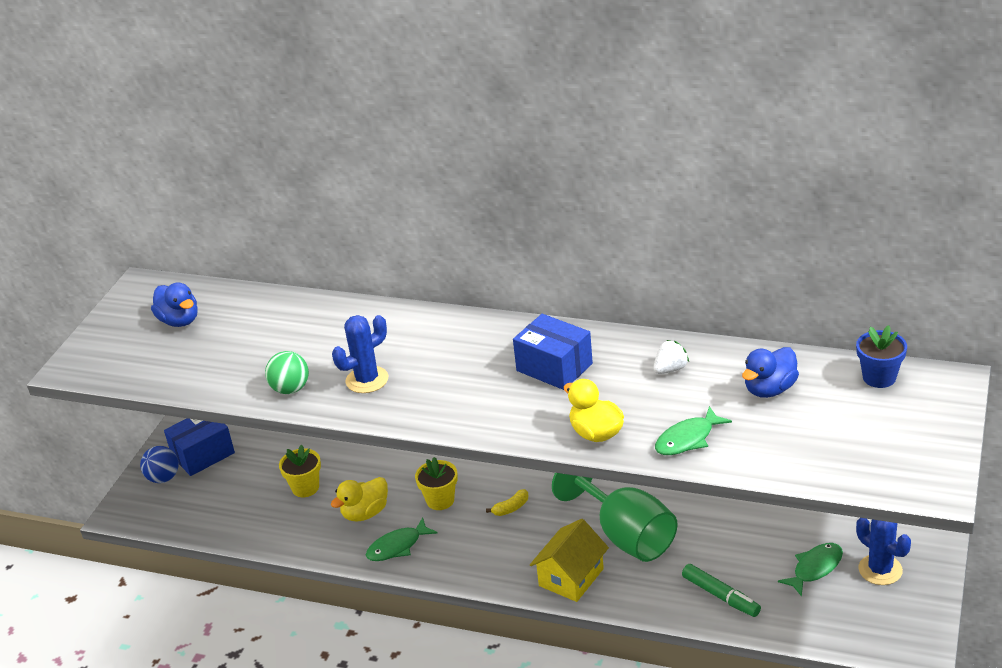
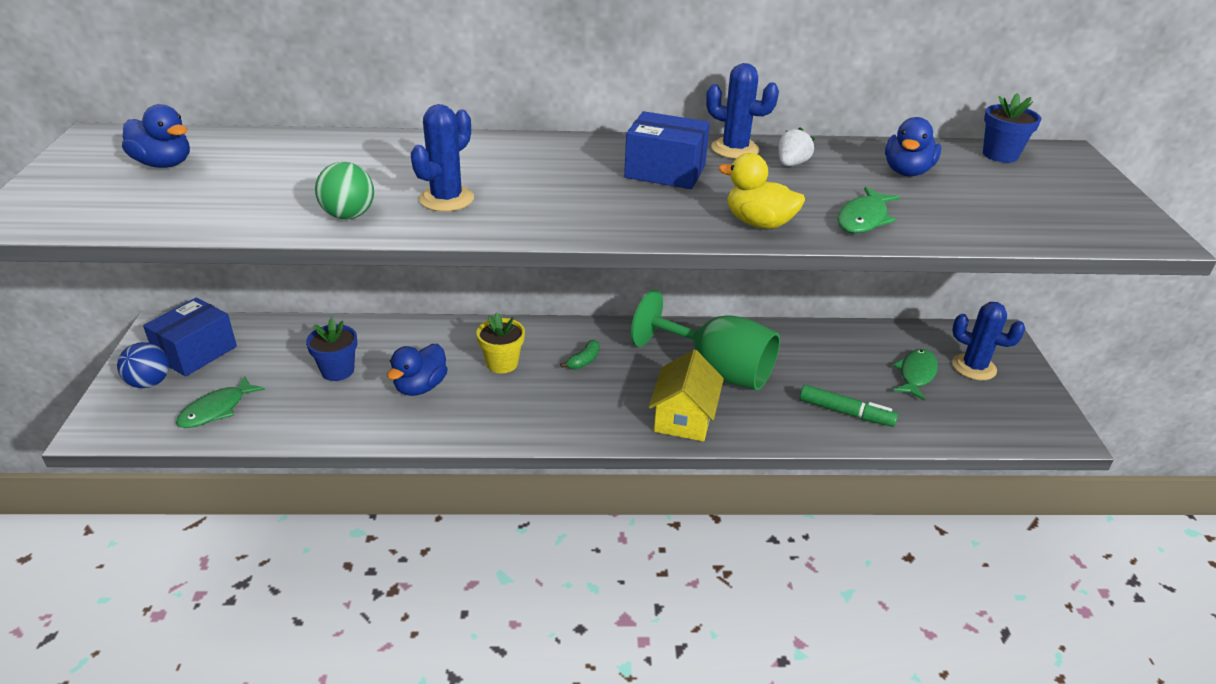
camera: 25 degrees left, 0 degrees up
(305, 488) = (337, 371): yellow flower pot -> blue flower pot
(365, 513) = (420, 387): yellow duck -> blue duck
(397, 546) = (473, 415): green fish -> green fish (216, 410)
(511, 508) = (584, 361): yellow banana -> green banana
(631, 346) = (735, 149): none -> blue cactus

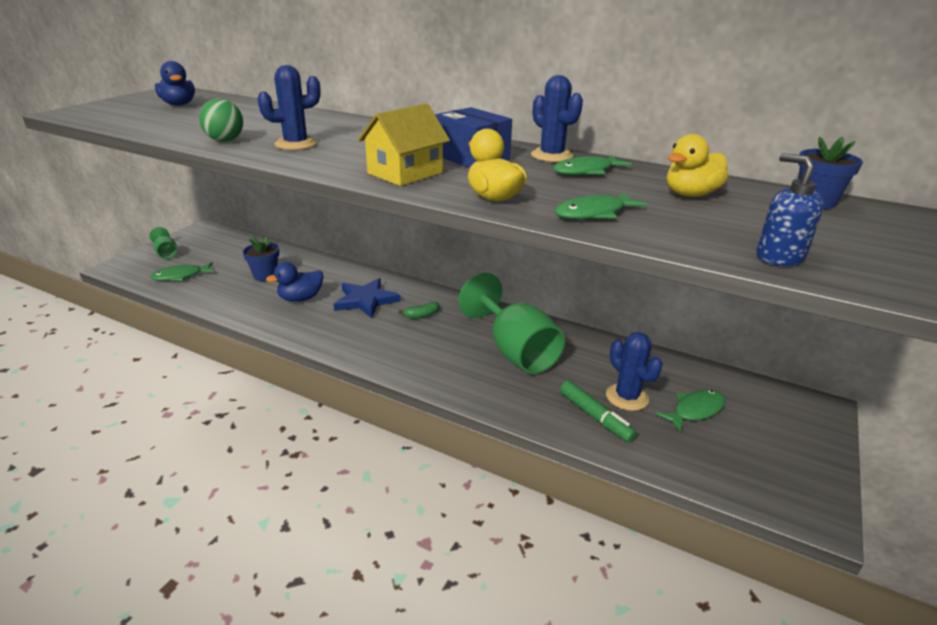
camera: 30 degrees right, 5 degrees down
(149, 383) = (166, 253): blue ball -> green goblet
(196, 352) = (205, 245): blue box -> none
(502, 363) = (365, 300): yellow flower pot -> blue star
(684, 418) = (454, 374): yellow house -> yellow house (405, 173)
(791, 164) = (586, 171): white strawberry -> green fish
(907, 172) = (690, 194): blue duck -> yellow duck
(974, 367) = (764, 424): blue cactus -> blue cactus (627, 397)
(1039, 227) = (779, 256): none -> blue soap dispenser

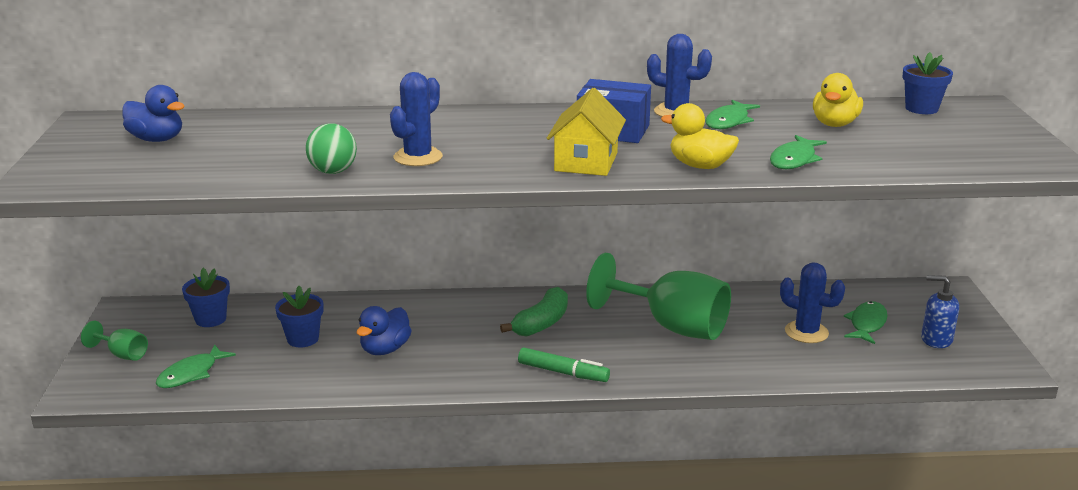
camera: 30 degrees left, 5 degrees down
(236, 247) = (210, 319): none -> blue flower pot
(365, 300) = (462, 328): blue star -> none
(421, 315) = (541, 323): green banana -> green banana, size x1.82
(595, 417) = (799, 357): green marker -> green marker (563, 372)
(779, 256) = (953, 161): blue soap dispenser -> blue soap dispenser (936, 339)

